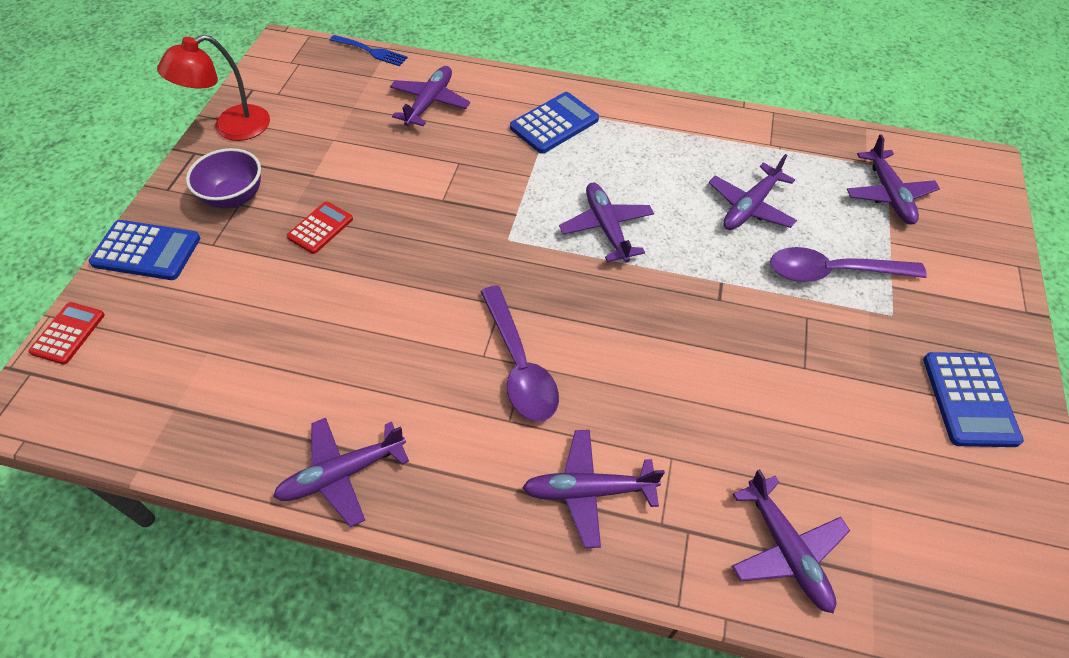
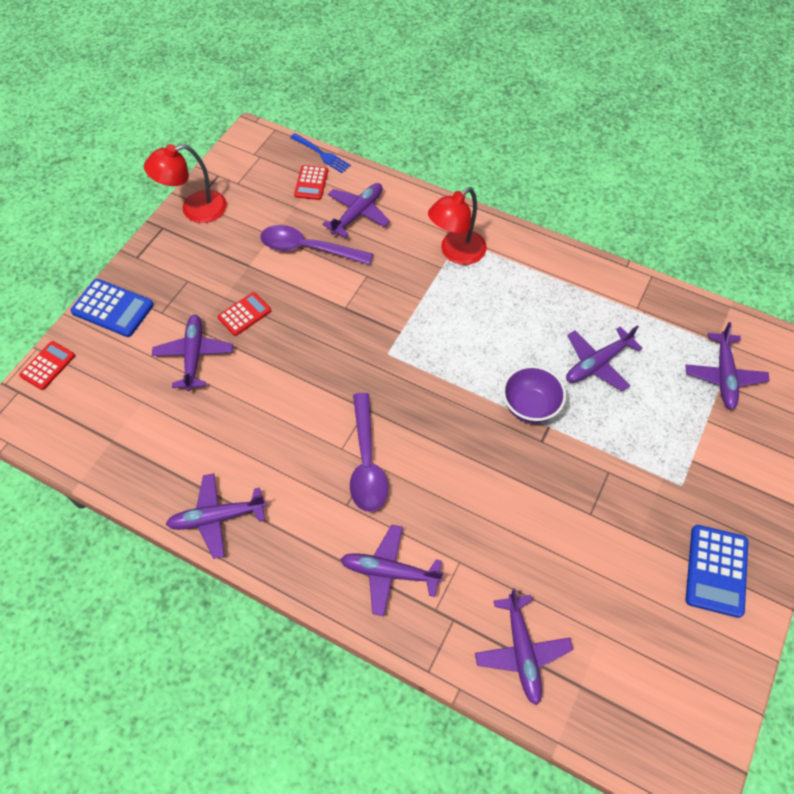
camera: 15 degrees right, 5 degrees up
(234, 197) = (185, 274): purple bowl -> purple bowl (529, 406)
(366, 81) = (311, 183): none -> red calculator
(554, 124) = (456, 253): blue calculator -> red lamp
(606, 228) = (470, 359): purple plane -> purple plane (194, 356)
(833, 272) = (646, 437): purple spoon -> purple spoon (308, 249)

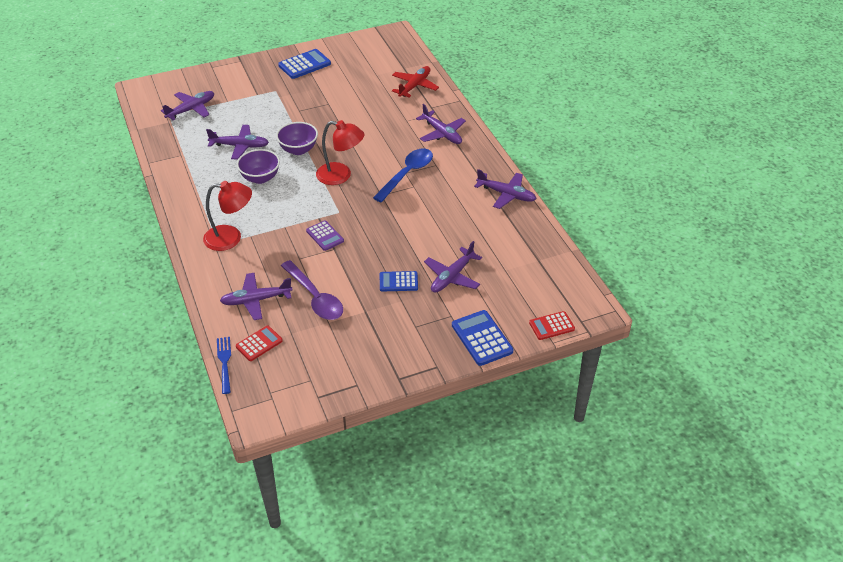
camera: 140 degrees left, 15 degrees down
(195, 209) = (362, 378): red lamp -> red lamp (341, 176)
(244, 314) = (398, 282): red calculator -> blue calculator
(366, 462) = (407, 174): purple spoon -> blue spoon
(370, 315) = (325, 236): none -> purple calculator
(519, 338) = (260, 178): none -> purple bowl
(521, 651) = (414, 86): purple plane -> red plane

